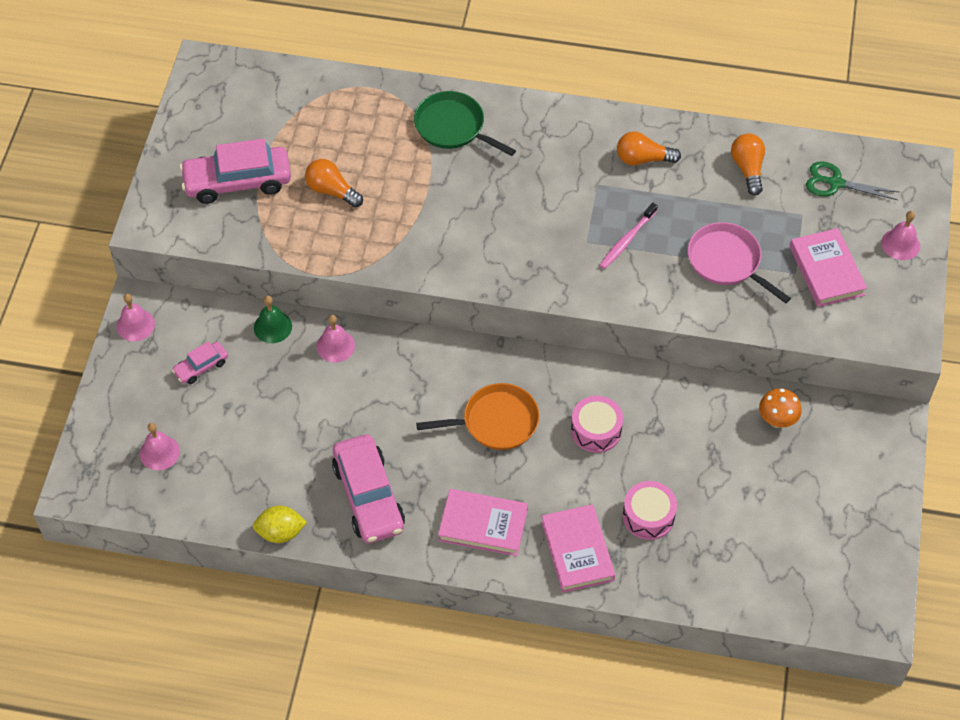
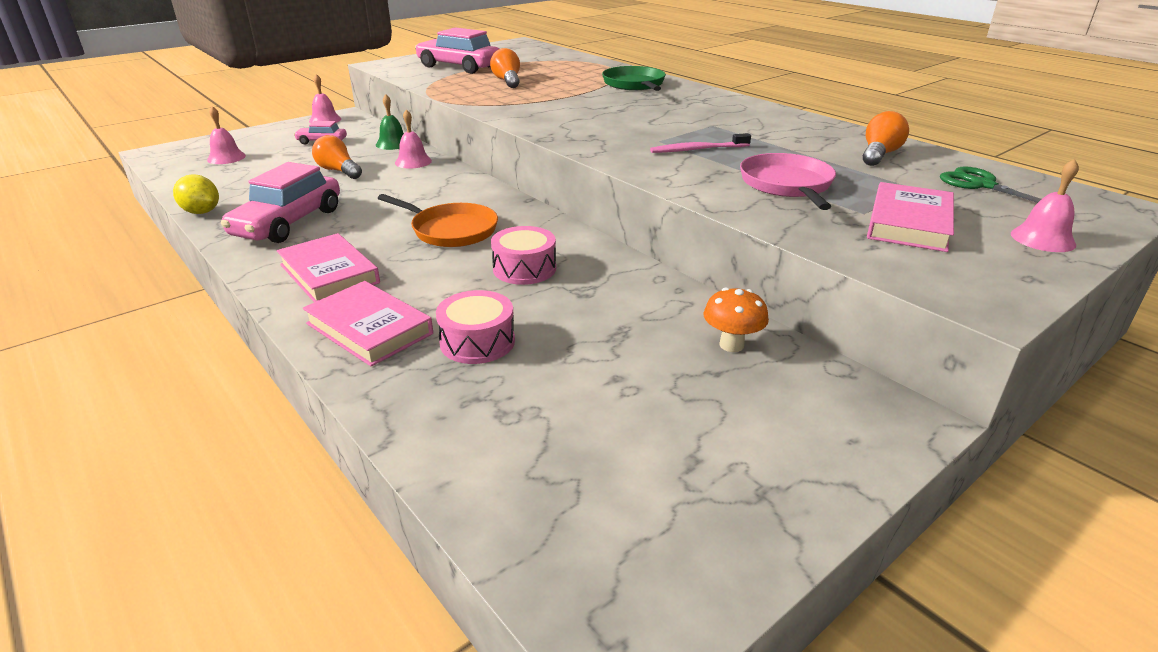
camera: 40 degrees right, 25 degrees down
(577, 551) = (369, 328): pink book -> pink book turned 75 degrees counterclockwise
(643, 159) = (773, 127): orange light bulb -> orange light bulb (338, 171)

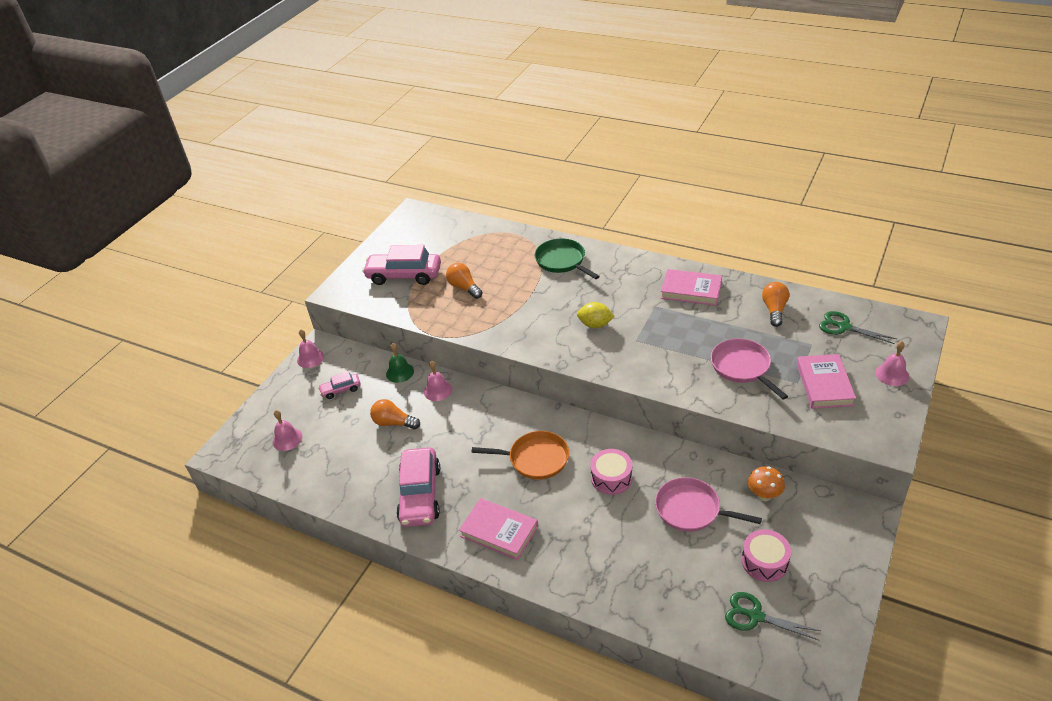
camera: 20 degrees left, 10 degrees up
(201, 212) = (345, 508): yellow lemon -> yellow lemon (595, 325)
(369, 328) = (568, 566): pink book -> pink book (691, 290)
(477, 342) = (635, 550): pink drum -> pink drum (764, 562)
(583, 482) = (755, 616): none -> green scissors
(602, 327) = (691, 509): none -> pink pan
(697, 149) = (666, 343): pink toothbrush -> none

